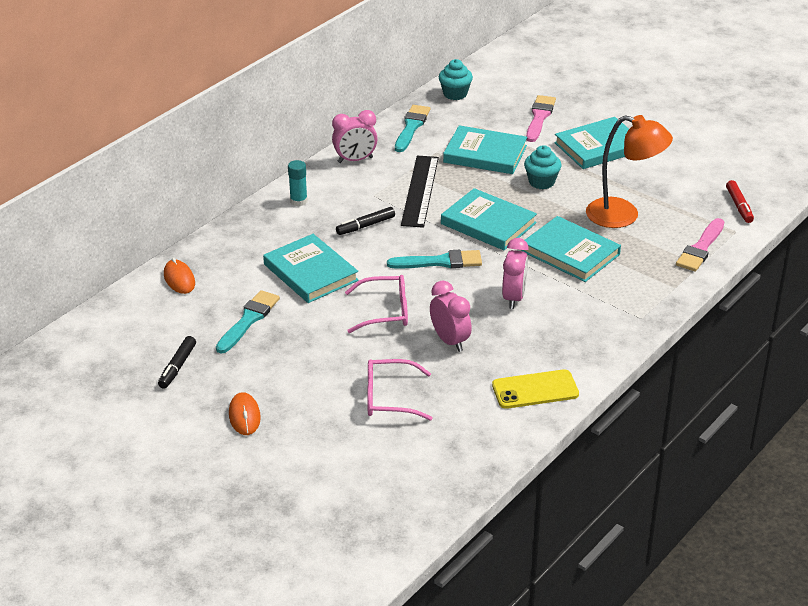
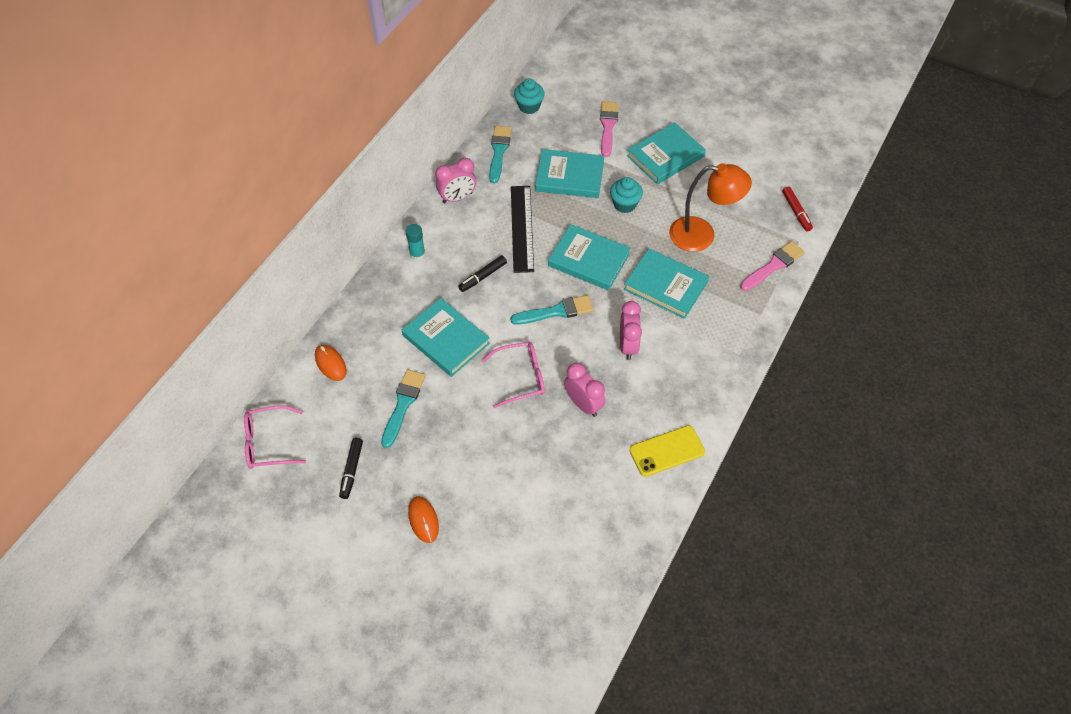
camera: 10 degrees left, 20 degrees up
(389, 398) = (545, 479): pink glasses -> pink glasses (268, 443)
(700, 248) = (773, 265): pink brush -> pink brush turned 150 degrees counterclockwise

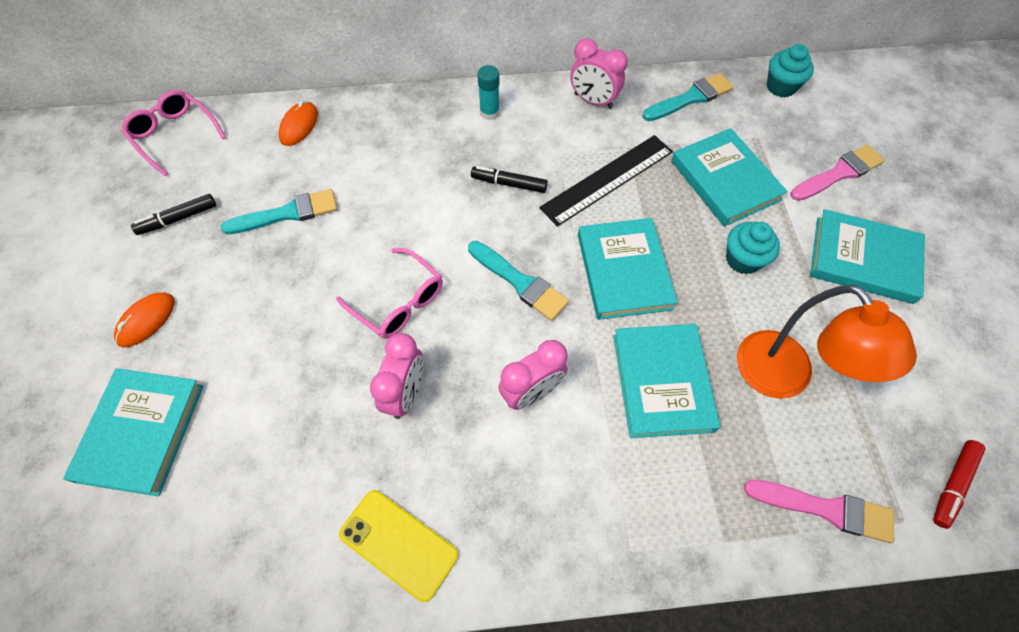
camera: 55 degrees right, 5 degrees up
(446, 339) = (399, 201): turquoise book -> turquoise book (141, 432)

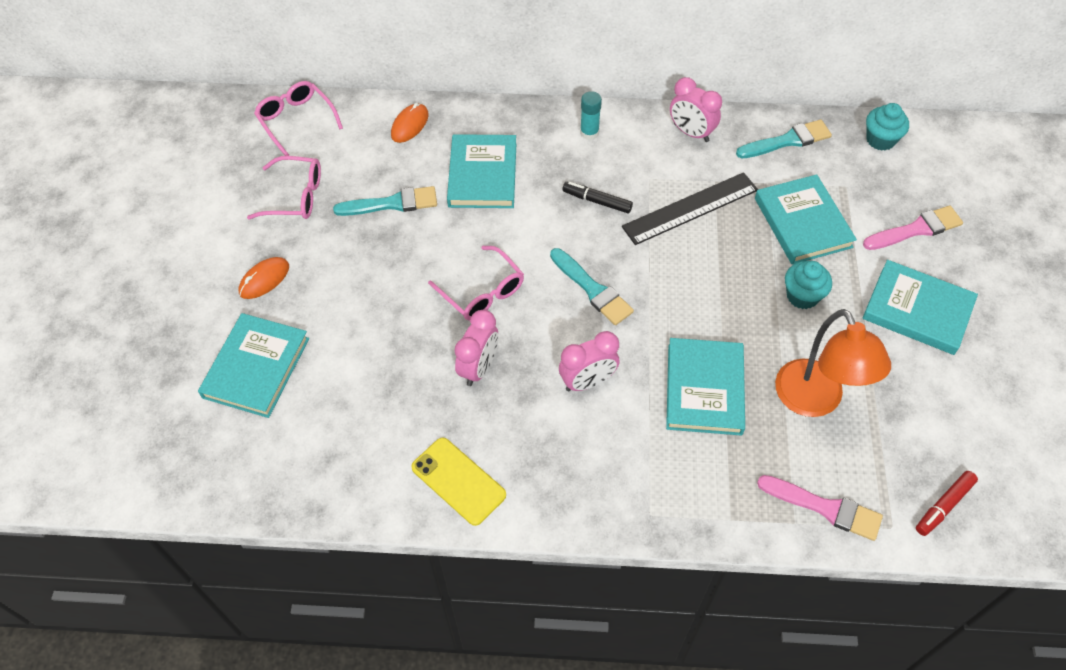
camera: 10 degrees right, 5 degrees down
(178, 219) = (295, 196): black marker -> pink glasses
(624, 271) = (689, 292): turquoise book -> turquoise book (482, 175)

